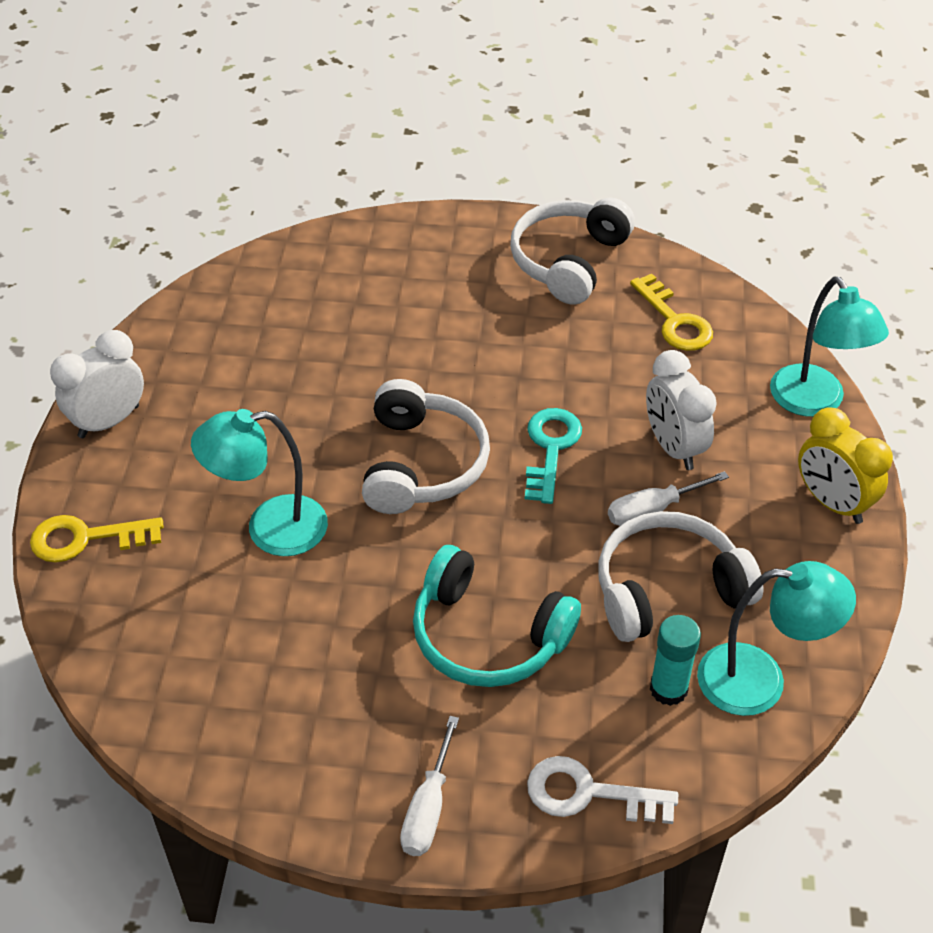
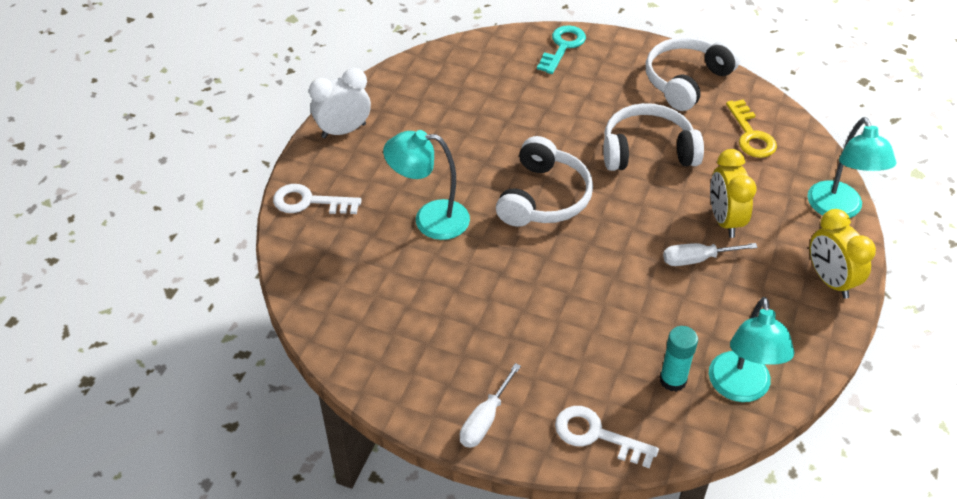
camera: 15 degrees right, 0 degrees up
(86, 539) = (309, 202): yellow key -> white key
(488, 635) = (557, 318): turquoise headphones -> none
(550, 448) = (636, 204): turquoise key -> turquoise key (563, 47)
(668, 589) = (692, 314): white headphones -> white headphones (647, 151)
(673, 447) = (724, 220): white clock -> yellow clock
(760, 680) = (740, 389): turquoise lamp -> turquoise lamp turned 75 degrees clockwise

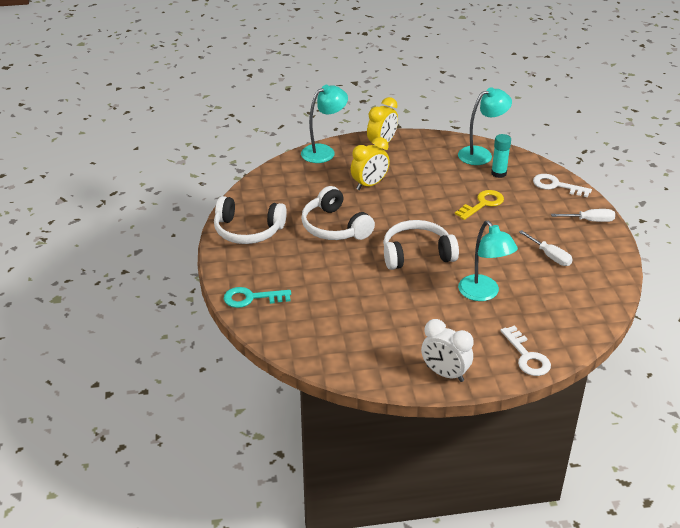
camera: 120 degrees left, 10 degrees down
(596, 435) = (556, 186): white key -> white key turned 120 degrees clockwise
(697, 259) = (409, 186): white screwdriver -> white screwdriver (549, 256)
(751, 135) = (284, 193): yellow key -> yellow key (482, 204)

